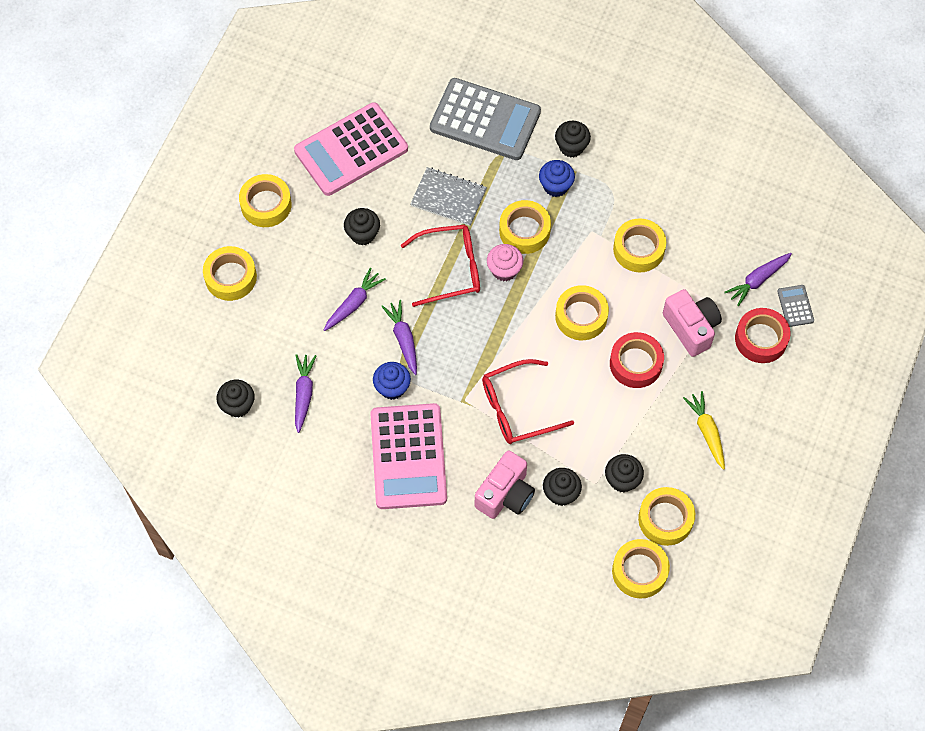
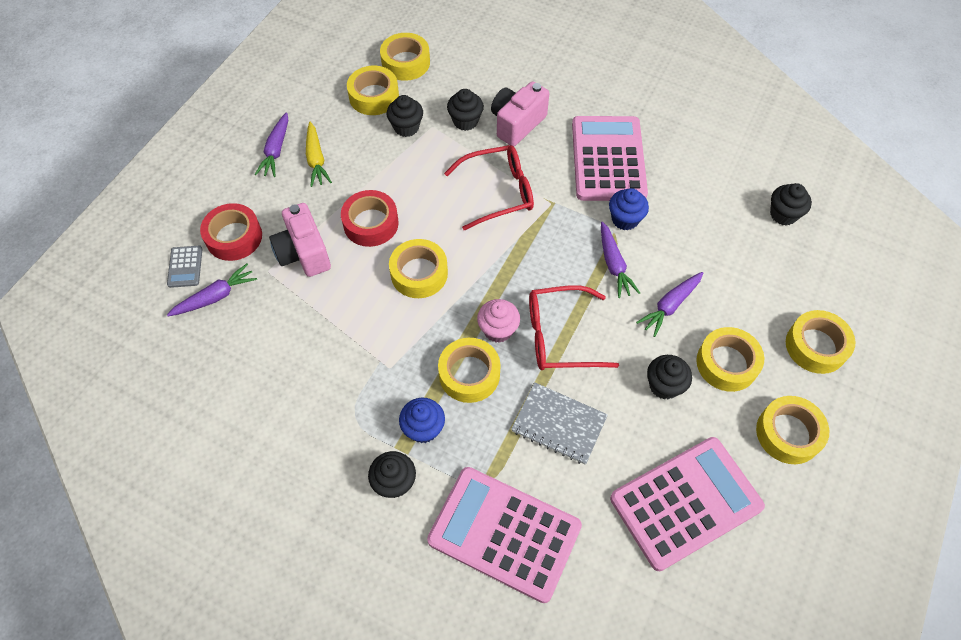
camera: 175 degrees left, 5 degrees down
(303, 394) = (716, 220): purple carrot -> purple carrot (276, 150)
(485, 120) = (504, 533): grey calculator -> pink calculator
(638, 249) = (339, 341): yellow tape -> yellow tape (727, 363)

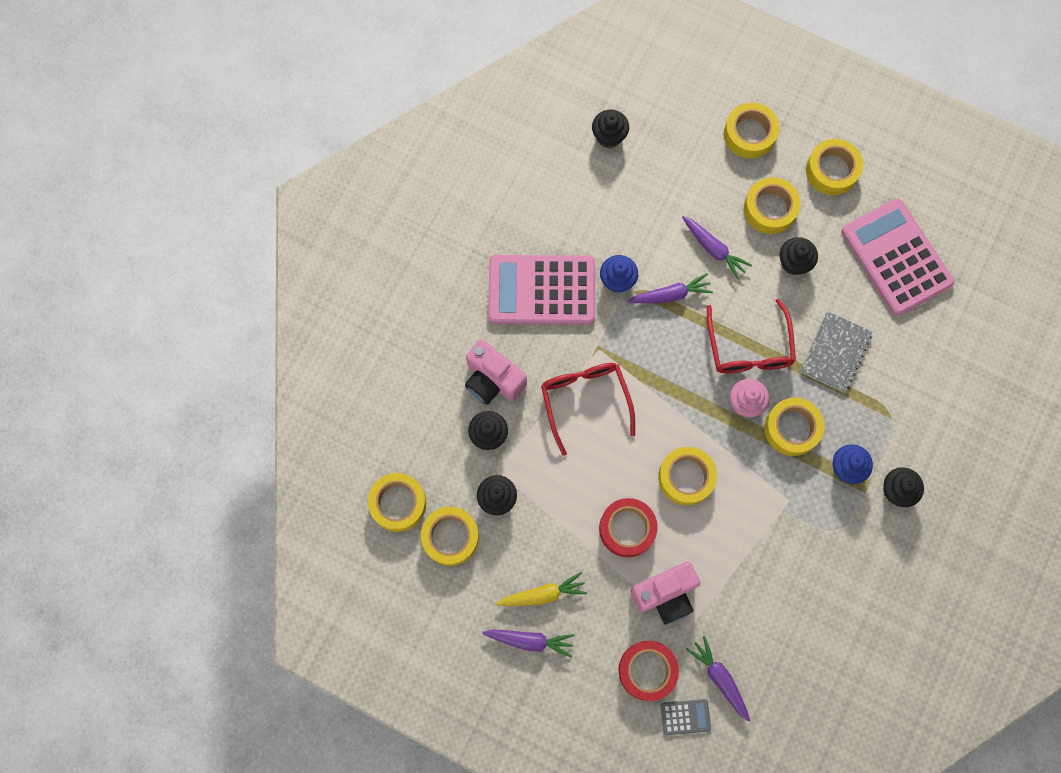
camera: 90 degrees left, 15 degrees up
(504, 533) = (932, 400): pink calculator -> none

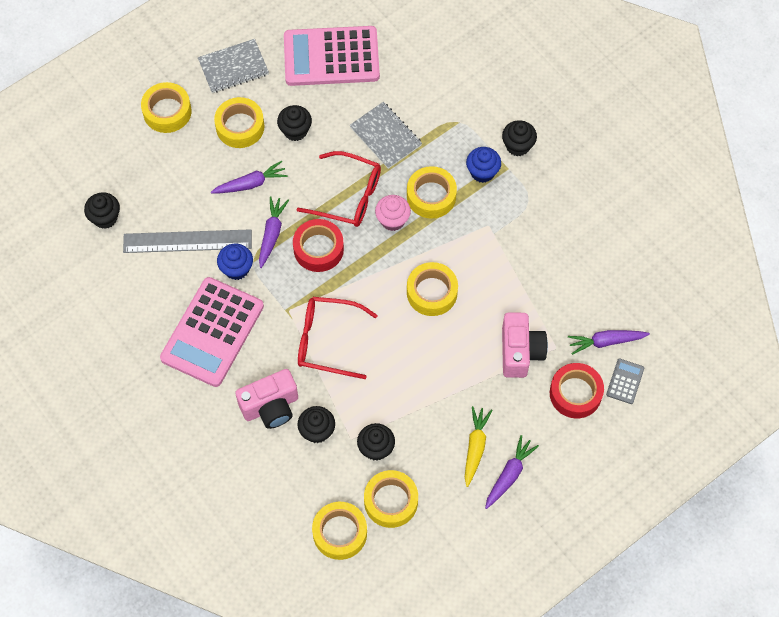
camera: 65 degrees left, 10 degrees down
(622, 221) = (187, 241): none -> grey ruler
(627, 529) = (452, 356): red tape -> red tape (318, 249)
(832, 170) = (233, 67): yellow tape -> grey notebook

